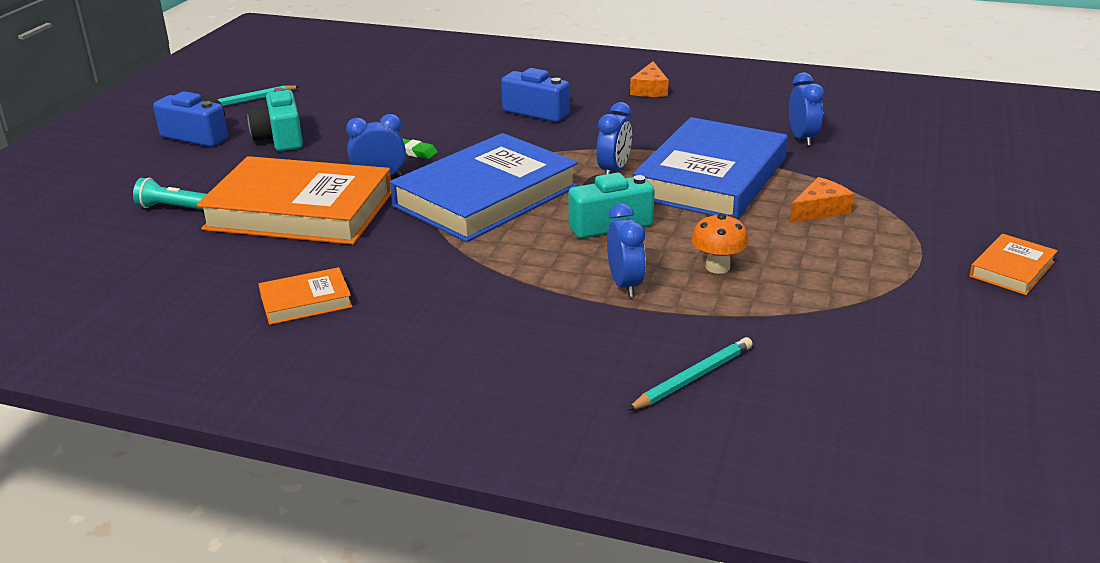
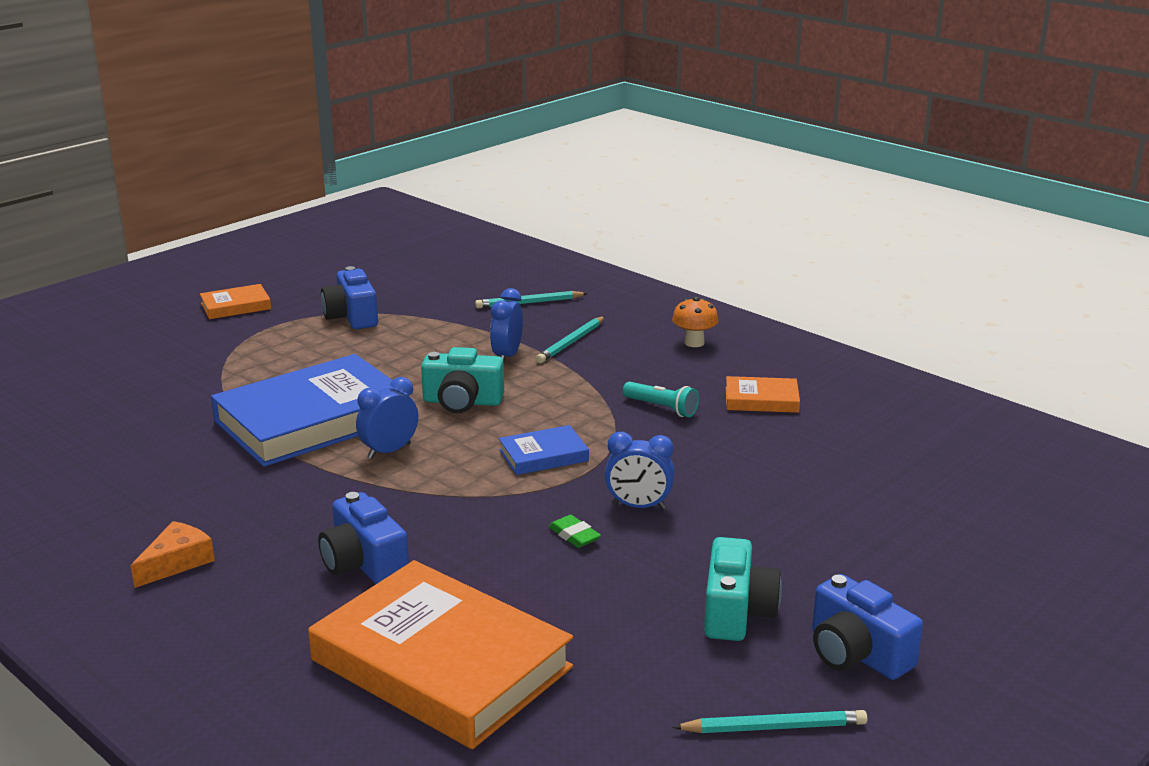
camera: 155 degrees left, 5 degrees down
(174, 208) = (883, 526): turquoise flashlight -> turquoise flashlight (662, 408)
(300, 210) = (742, 487): orange book -> orange book (441, 664)
(485, 196) = (543, 455): blue book -> blue book, size x0.45
(573, 323) = (571, 342): none -> turquoise pencil
(717, 267) = (425, 351): orange mushroom -> orange mushroom (694, 343)
(802, 138) = (153, 439): blue clock -> none
(820, 210) = (277, 370): orange cheese -> none
(866, 291) = (352, 317): none -> blue camera

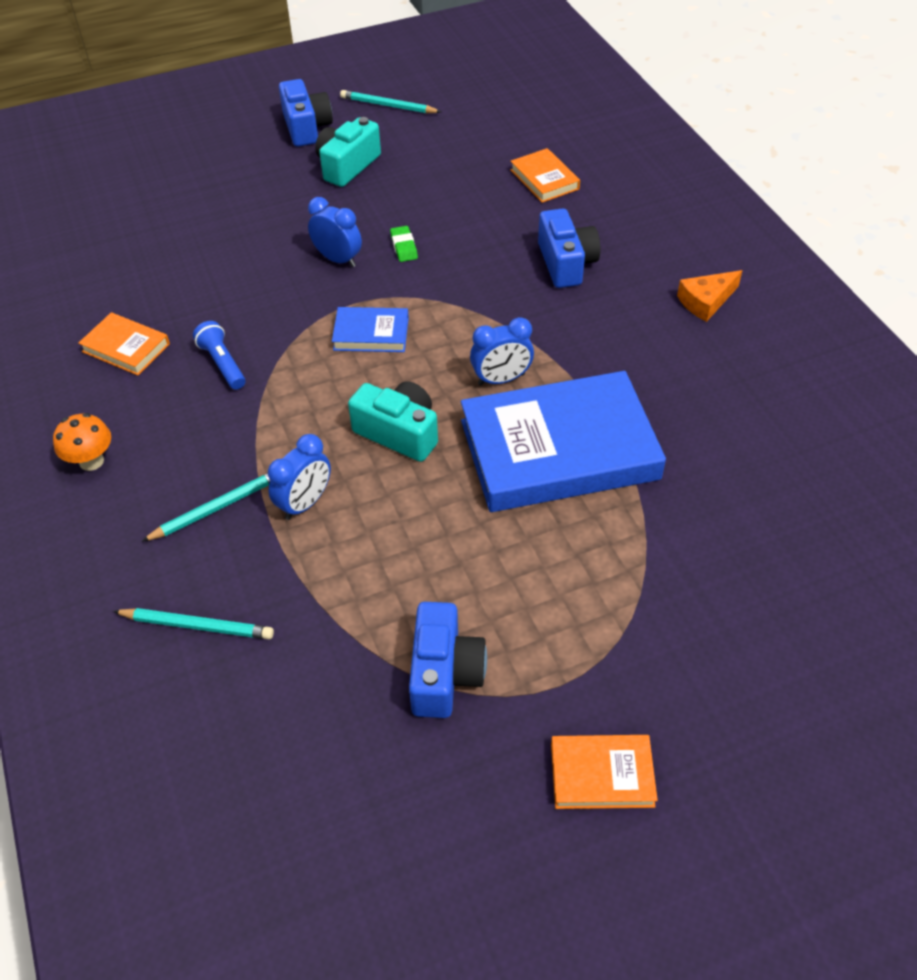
camera: 155 degrees left, 25 degrees up
(441, 664) = (544, 179): orange book -> orange book, size x0.45
(662, 408) = (222, 364): turquoise flashlight -> blue flashlight

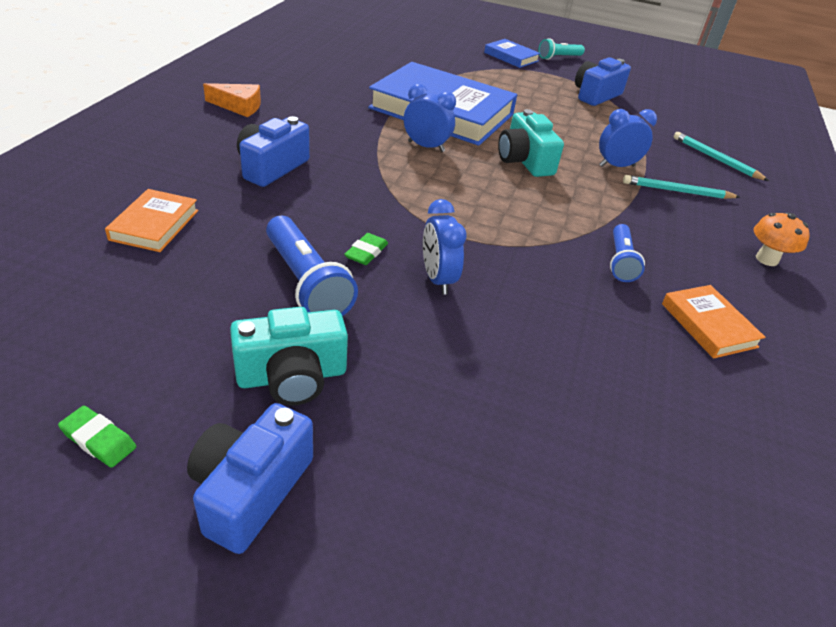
camera: 145 degrees left, 10 degrees down
(371, 333) = (478, 213): blue book -> blue book (511, 57)
(388, 106) = (98, 440): turquoise pencil -> green eraser
(408, 207) = (306, 283): none -> blue flashlight
(602, 774) = (559, 57): orange book -> turquoise flashlight

